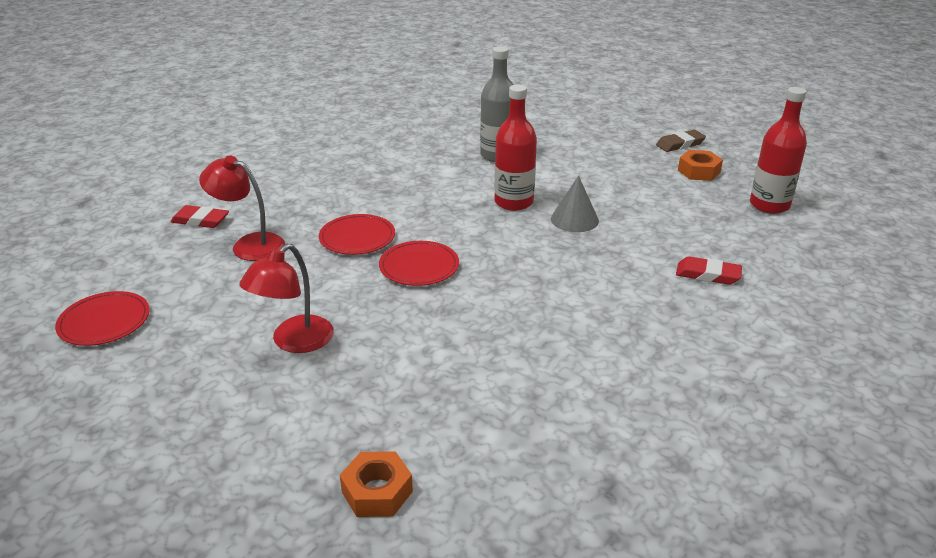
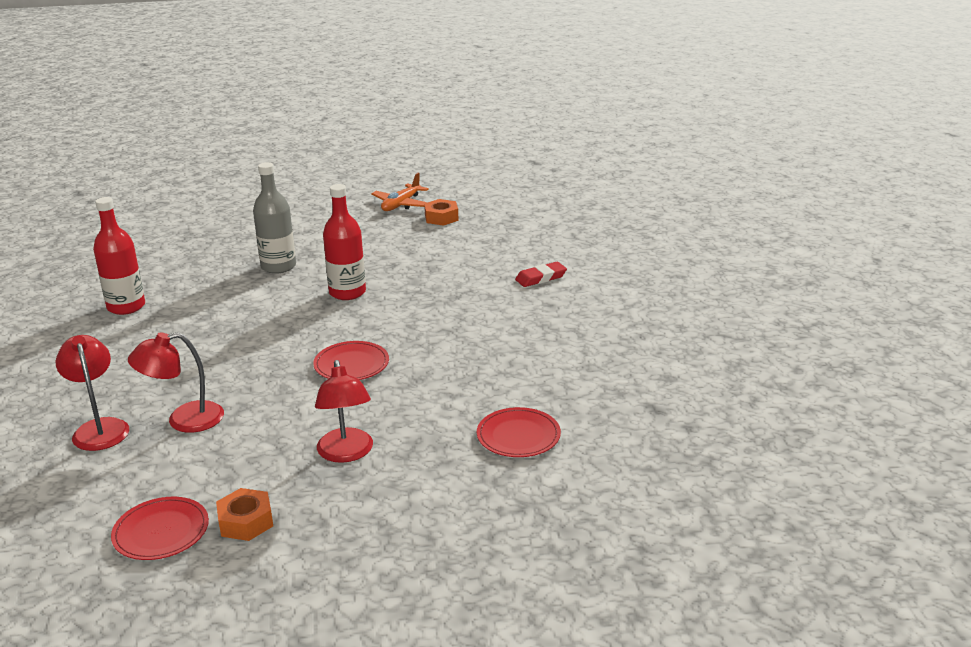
camera: 45 degrees left, 5 degrees down
(200, 220) = (99, 428): red eraser -> red lamp
(357, 237) = (268, 371): red plate -> red plate (518, 436)
(377, 492) = (544, 488): orange nut -> orange nut (246, 522)
(574, 219) = (409, 284): grey cone -> none
(680, 144) = (401, 204): brown eraser -> orange plane
(769, 205) = (515, 221): red bottle -> red bottle (126, 307)

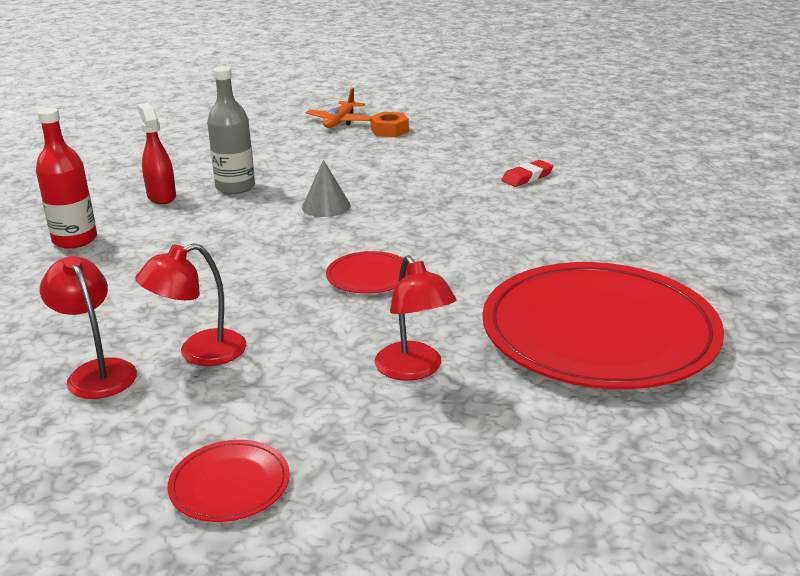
camera: 10 degrees left, 0 degrees up
(212, 271) = (161, 196): none -> red spray bottle
(246, 522) = (332, 460): orange nut -> none
(347, 292) = (326, 206): red bottle -> grey cone
(518, 436) = (599, 331): red plate -> red plate, size x2.43

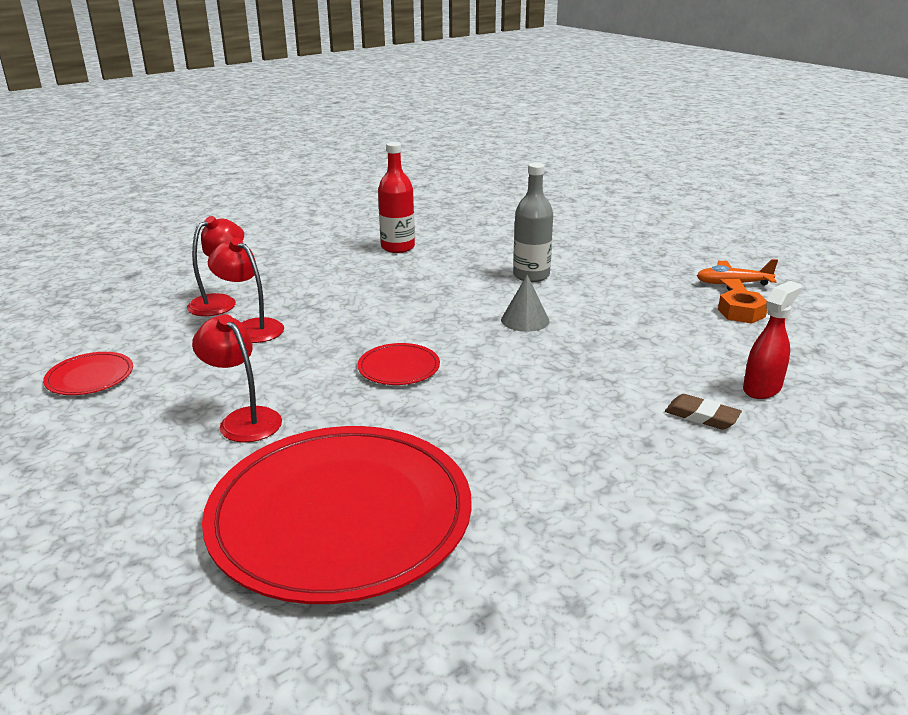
camera: 70 degrees right, 0 degrees up
(161, 196) = (490, 254): red spray bottle -> red spray bottle (762, 388)
(414, 370) = (244, 419): red lamp -> red lamp turned 90 degrees clockwise
(527, 177) = (701, 416): red eraser -> brown eraser

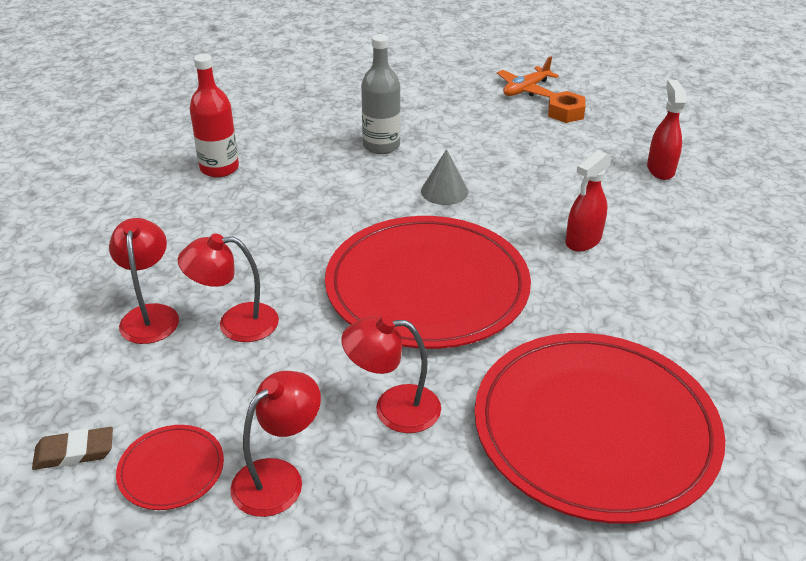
camera: 45 degrees left, 10 degrees up
(122, 413) = (278, 477): none -> red lamp
(399, 367) = (427, 286): red plate -> red plate, size x2.43
(577, 400) = (583, 241): none -> red spray bottle
(701, 416) = (662, 210): brown eraser -> brown eraser (74, 452)

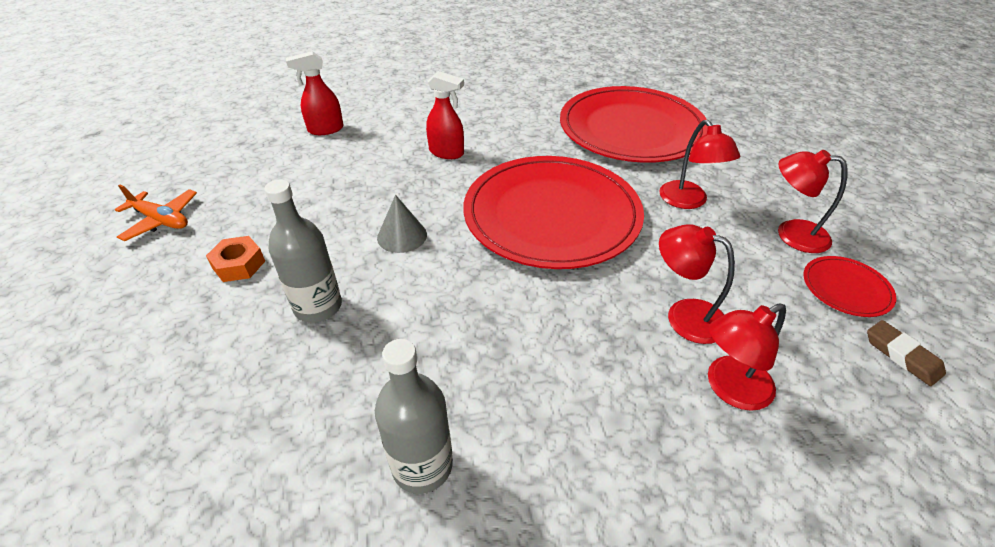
camera: 110 degrees left, 5 degrees up
(219, 168) = (422, 465): red bottle -> grey bottle
(235, 323) = (684, 315): red lamp -> red lamp turned 150 degrees clockwise
(565, 113) = (221, 187): orange nut -> orange nut (239, 265)

